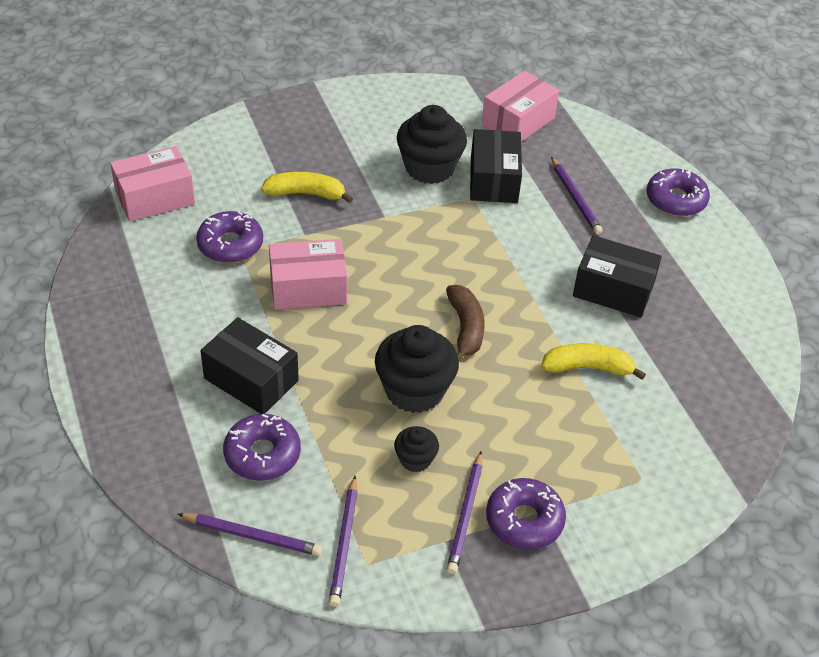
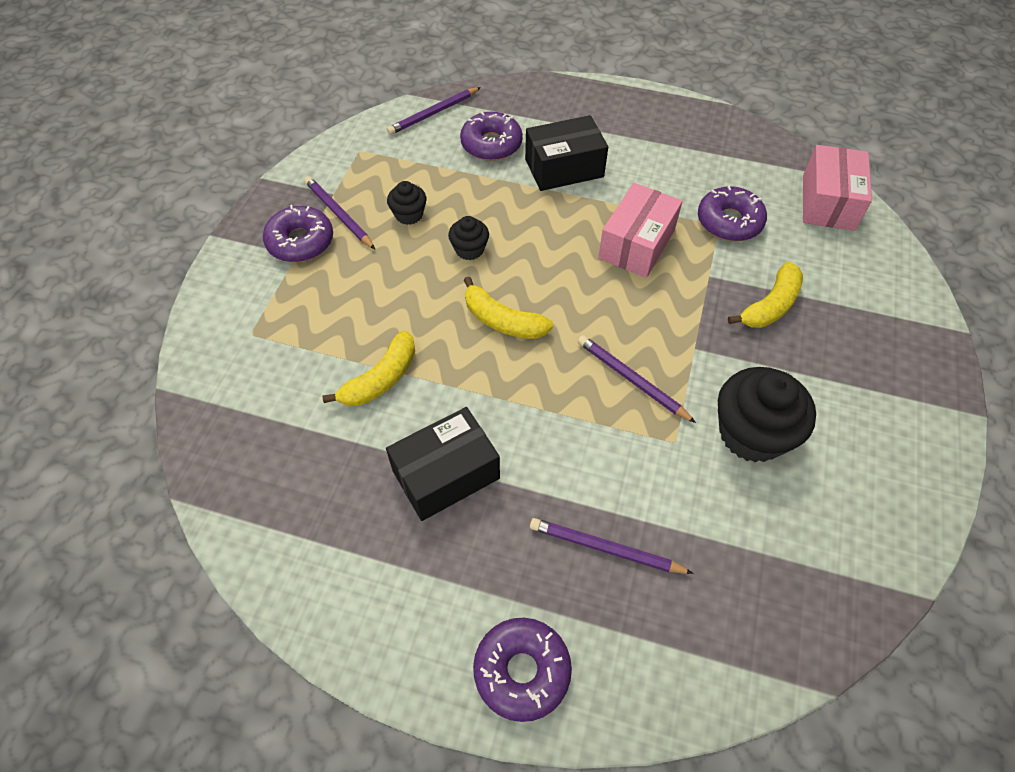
camera: 130 degrees right, 10 degrees up
(344, 543) = (384, 148): purple pencil -> purple pencil (632, 380)
(414, 390) = (469, 249): black cupcake -> black cupcake, size x0.52
(465, 328) = (502, 321): brown banana -> yellow banana
(493, 180) = (692, 483): black box -> none
(518, 121) = (792, 594): pink box -> none

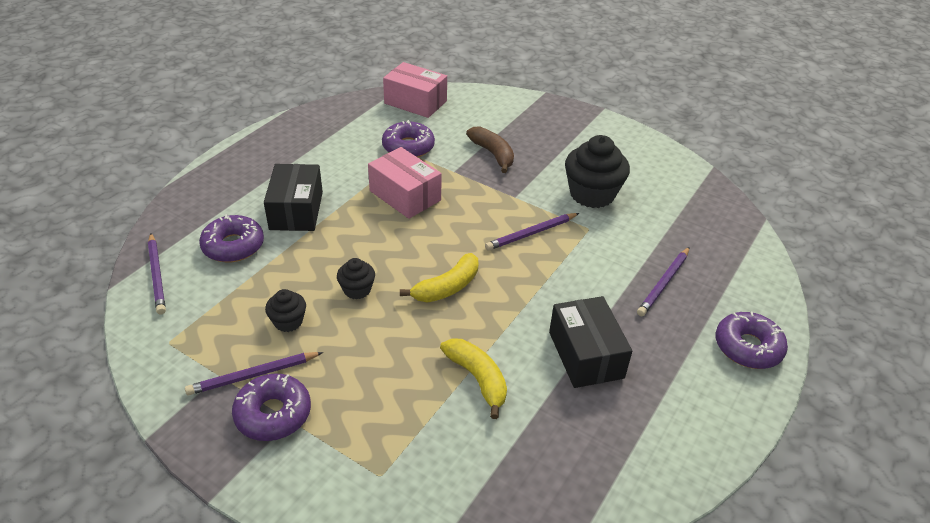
camera: 75 degrees left, 15 degrees down
(770, 306) = (493, 154): yellow banana -> brown banana

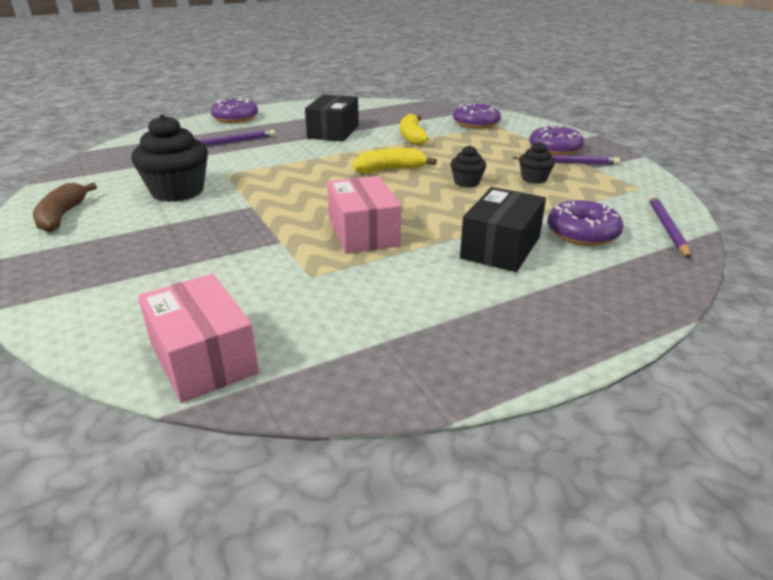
camera: 150 degrees left, 10 degrees down
(408, 147) = (302, 283): purple donut -> purple donut (476, 123)
(493, 154) = (209, 247): brown banana -> brown banana (62, 216)
(531, 233) = (279, 181): purple pencil -> none

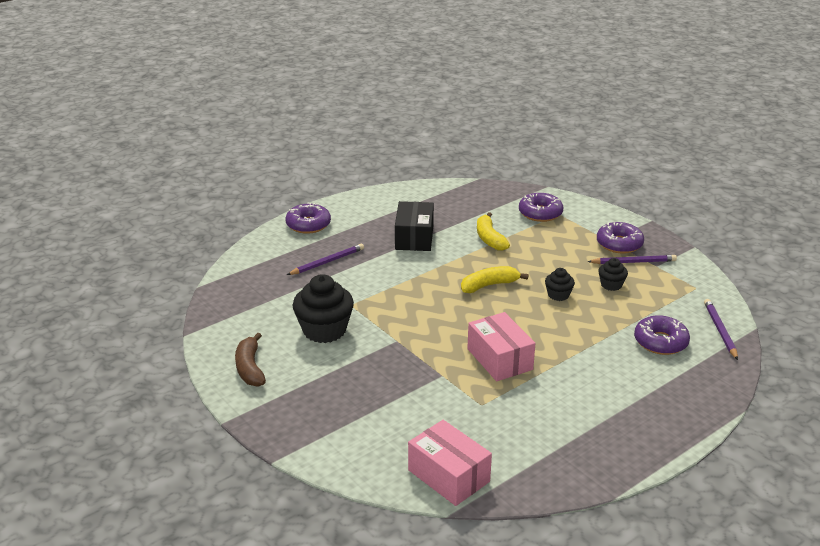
camera: 10 degrees left, 0 degrees up
(500, 247) = (605, 363): black box -> none

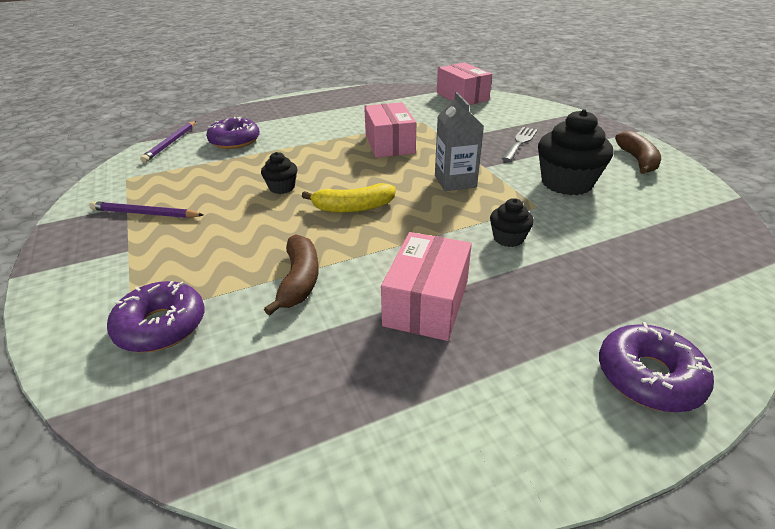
camera: 165 degrees left, 5 degrees up
(327, 262) = (583, 274): purple pencil -> none
(364, 380) = (520, 142): none -> grey fork
(414, 237) = (426, 303): black box -> pink box
(419, 320) = (455, 181): none -> grey carton
(489, 238) = (299, 280): yellow banana -> brown banana
(611, 285) = (210, 191): black cupcake -> black cupcake (508, 238)
(619, 244) = (123, 241): purple donut -> none

